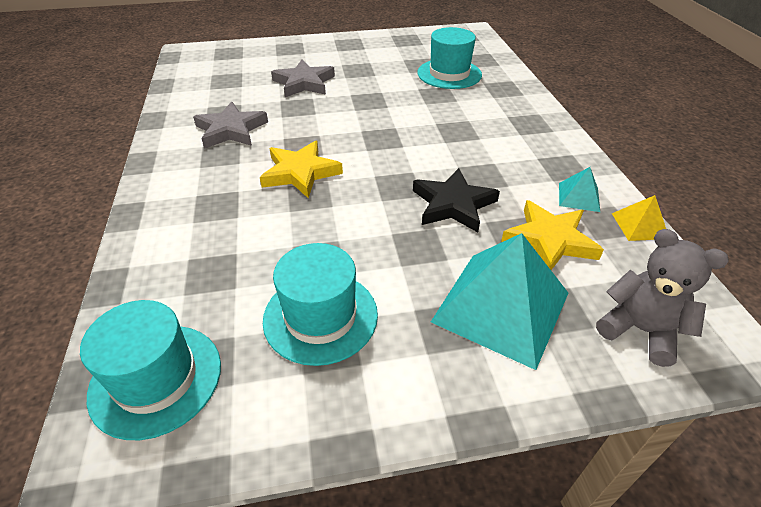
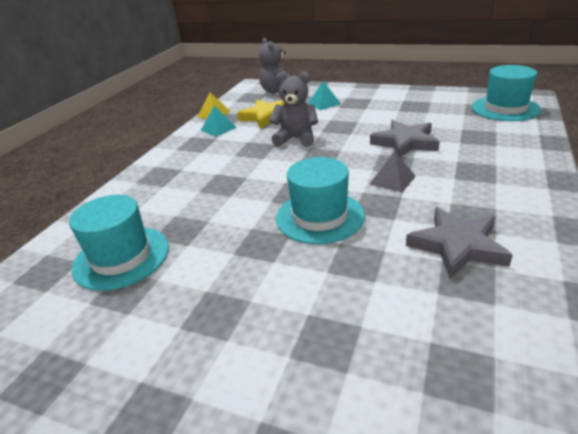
camera: 145 degrees left, 10 degrees down
(300, 173) = (392, 180): yellow star -> grey pyramid
(304, 83) = (320, 309): grey star -> grey star (405, 142)
(320, 316) = (415, 113): turquoise hat -> turquoise hat (319, 216)
(453, 204) = (296, 139): black star -> grey teddy bear
(501, 307) = (324, 103): turquoise pyramid -> turquoise pyramid, size x0.46

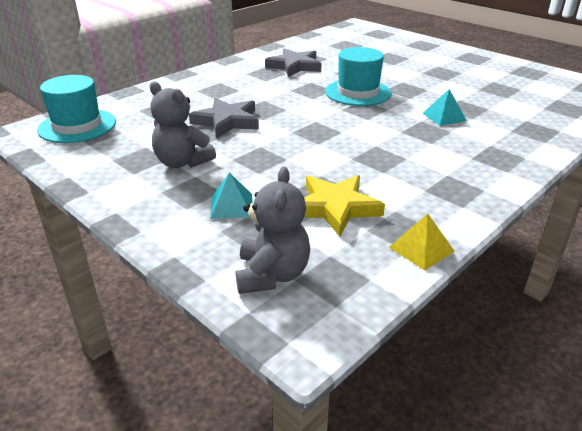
camera: 160 degrees left, 0 degrees up
(121, 257) = (509, 103): turquoise hat -> none
(218, 128) = (418, 208): turquoise pyramid -> turquoise pyramid (444, 117)
(296, 139) = (324, 157): grey teddy bear -> grey teddy bear (182, 162)
(392, 180) = (282, 99): grey pyramid -> none

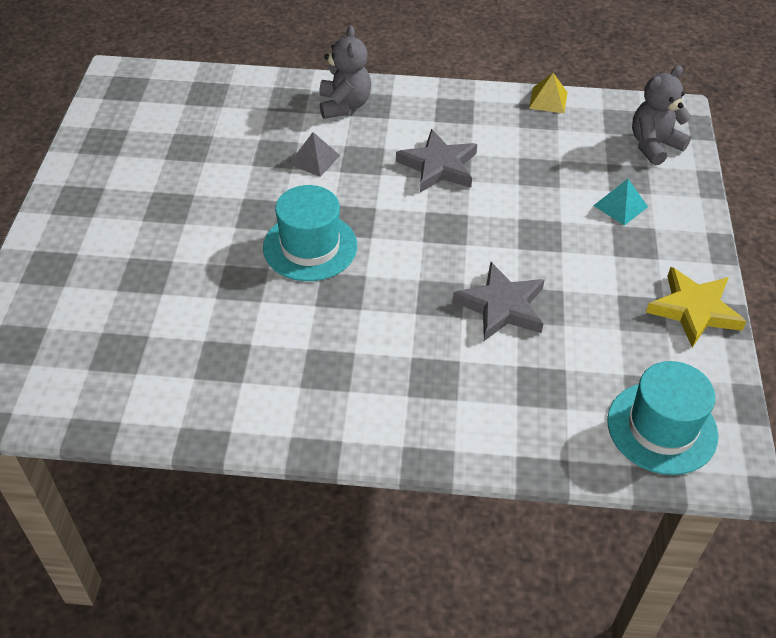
camera: 130 degrees left, 15 degrees up
(182, 162) = (608, 279): grey teddy bear -> grey teddy bear (344, 105)
(294, 66) = (273, 355): grey star -> grey star (438, 166)
(335, 208) = (552, 154): yellow star -> yellow star (694, 310)
(444, 117) = (314, 159): turquoise pyramid -> grey pyramid

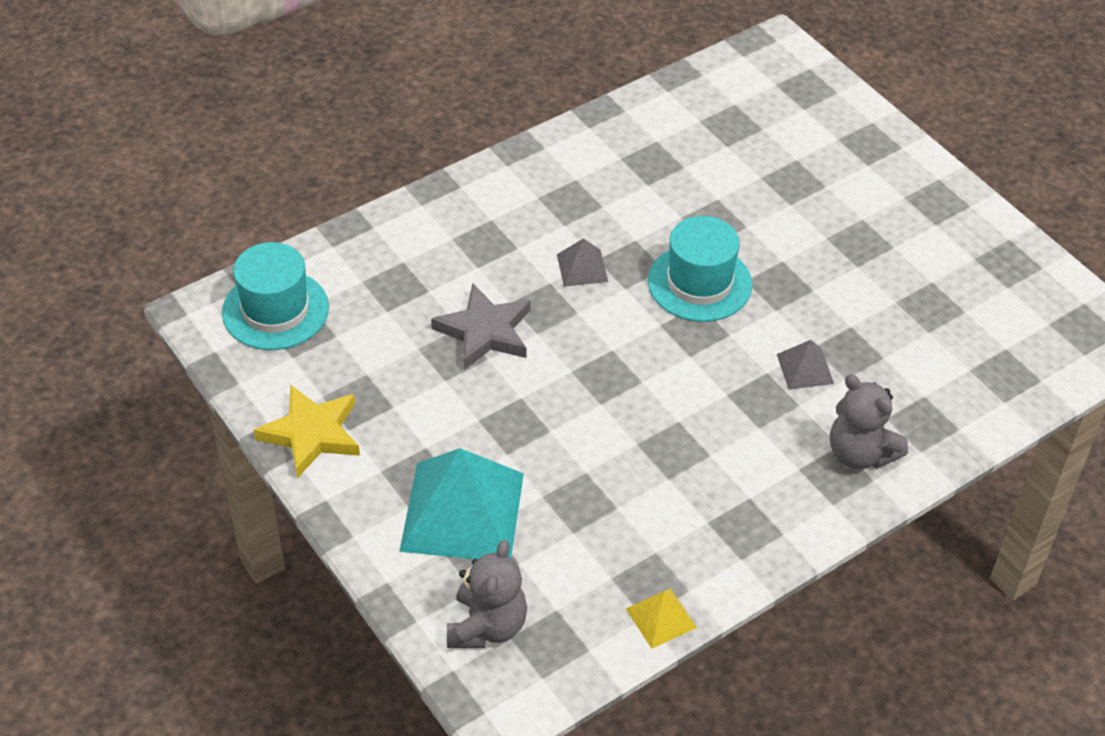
camera: 140 degrees right, 0 degrees up
(379, 309) = (582, 267): none -> grey pyramid
(438, 166) = (683, 440): grey star -> none
(620, 206) = (462, 511): turquoise pyramid -> turquoise pyramid, size x2.19

